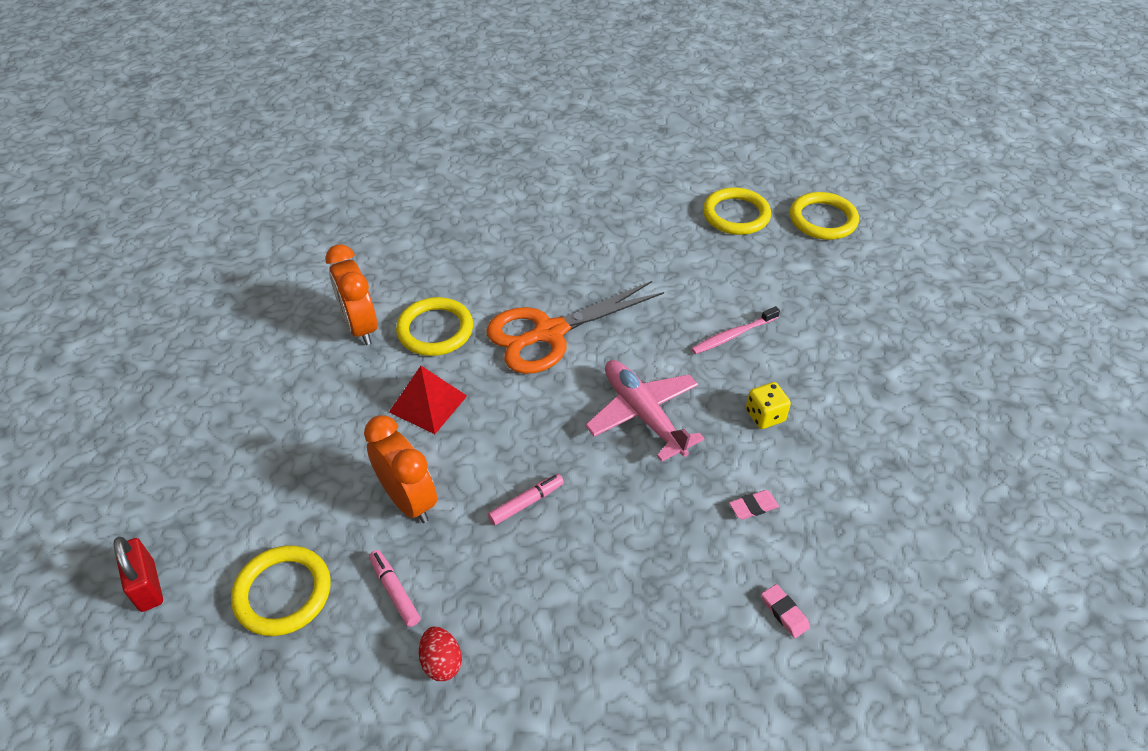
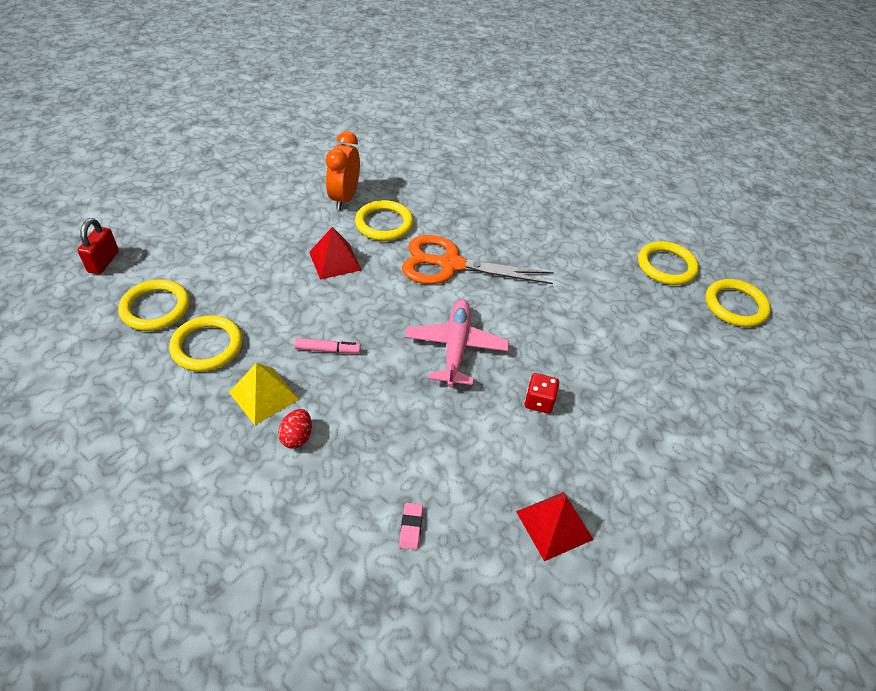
camera: 35 degrees right, 0 degrees up
(395, 591) = (207, 346): pink marker -> yellow ring
(408, 500) = (267, 305): orange clock -> none
(441, 662) = (188, 400): red egg -> red egg (297, 437)
(516, 597) = (264, 395): none -> yellow pyramid
(733, 335) = (574, 339): pink toothbrush -> none
(753, 507) = (465, 450): pink eraser -> none
(765, 416) = (539, 402): yellow dice -> red dice
(886, 517) = (554, 525): none -> red pyramid

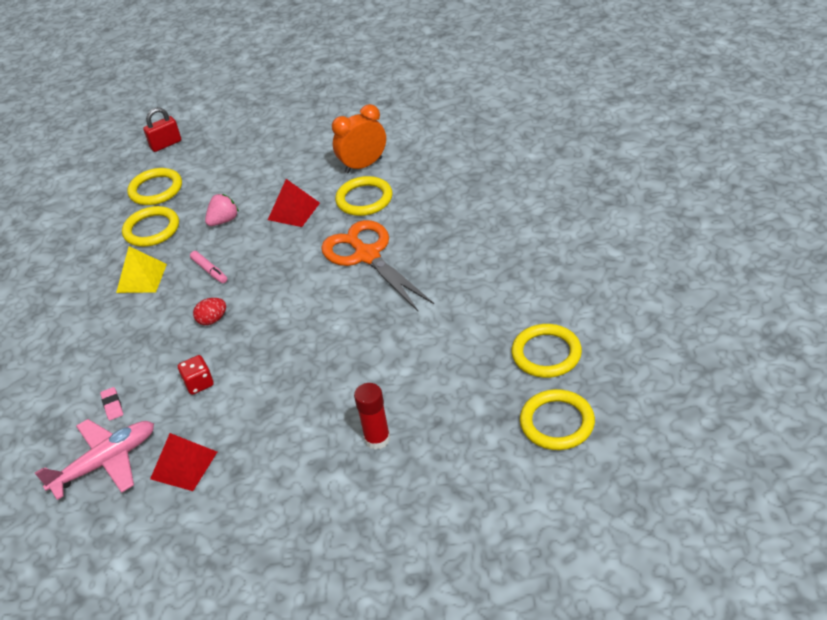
camera: 55 degrees right, 5 degrees down
(277, 300) = (224, 221): none -> pink strawberry
(297, 437) = (126, 314): red egg -> red egg (212, 320)
(411, 527) = (112, 405): pink eraser -> pink eraser turned 75 degrees counterclockwise
(456, 347) = (286, 317): pink plane -> pink plane (105, 462)
(539, 402) = (286, 387): red dice -> red dice (199, 383)
(657, 392) = (377, 439): none -> red glue stick

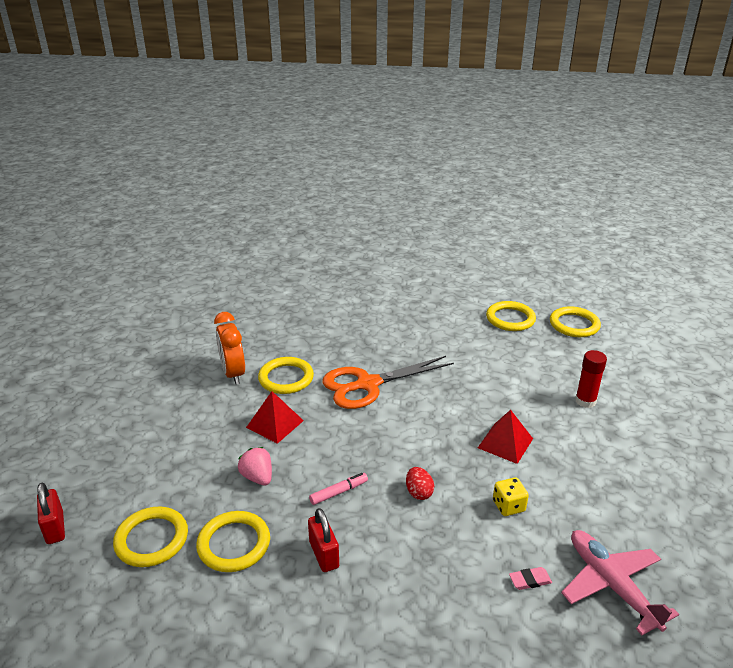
camera: 85 degrees left, 10 degrees down
(141, 278) = (324, 554): yellow pyramid -> red padlock
(183, 465) = (614, 520): red pyramid -> red pyramid (505, 443)
(199, 383) = (508, 506): red dice -> yellow dice

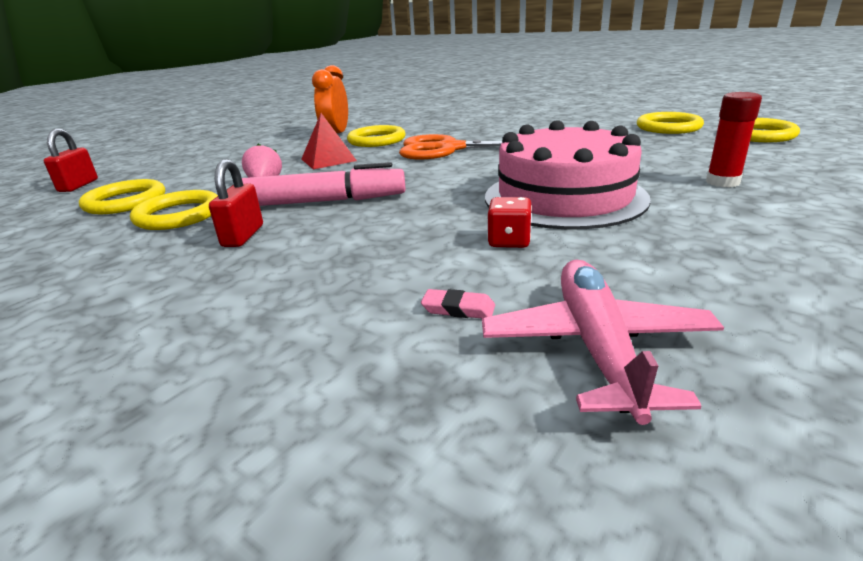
camera: 30 degrees right, 5 degrees down
(339, 492) = (323, 202): pink marker -> pink marker, size x2.15
(419, 492) = (407, 214): red egg -> none
(505, 443) = (564, 197): red pyramid -> pink cake
(508, 506) = (509, 241): yellow dice -> red dice

